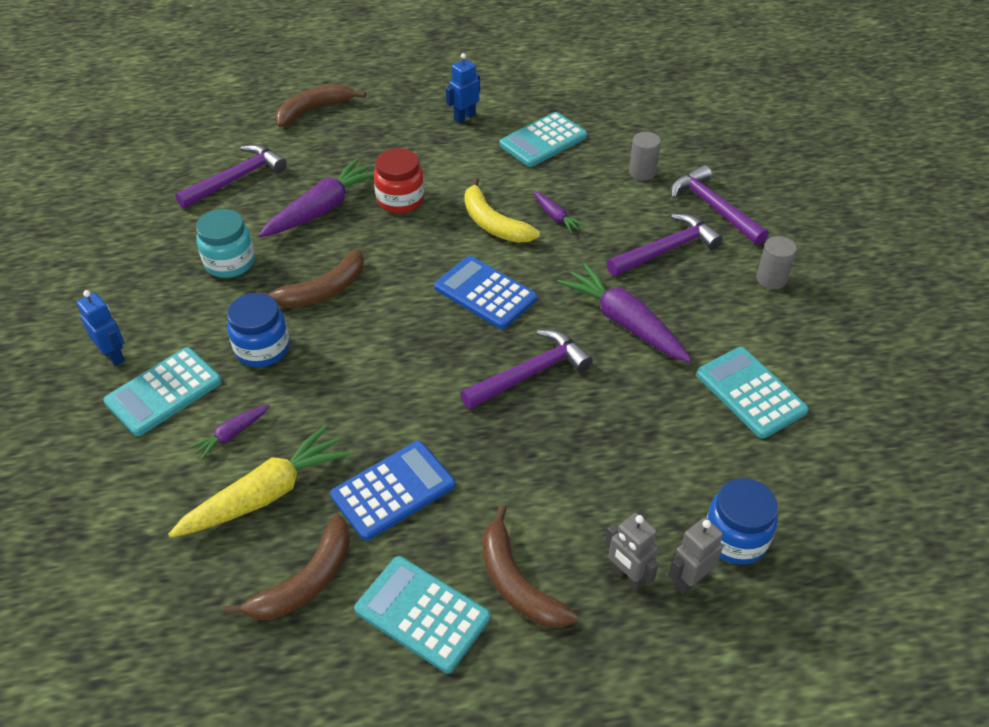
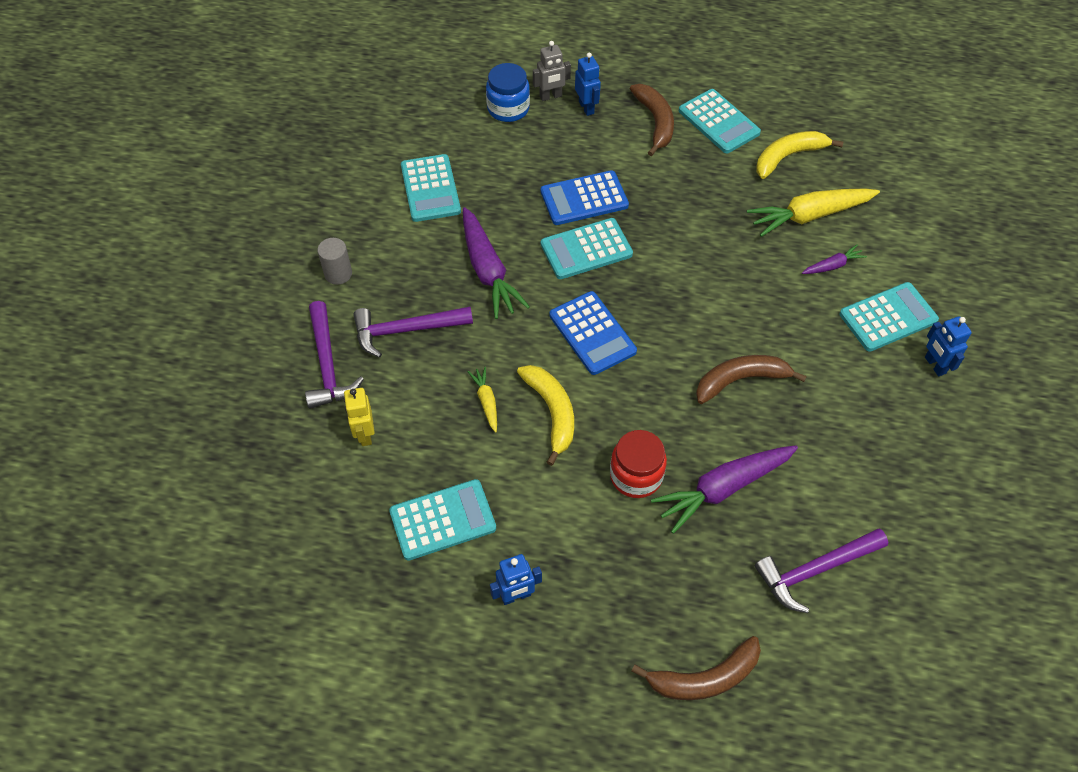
camera: 160 degrees left, 10 degrees up
(230, 262) = (827, 442): turquoise jar -> none
(262, 349) = (802, 334): blue jar -> none
(305, 581) = (788, 157): brown banana -> yellow banana
(393, 490) = (718, 194): blue calculator -> blue calculator (584, 199)
(530, 373) = (586, 249): purple hammer -> turquoise calculator
(556, 217) = (486, 401): purple carrot -> yellow carrot
(627, 576) = (586, 107): grey robot -> blue robot
(642, 172) = (365, 434): grey cylinder -> yellow robot

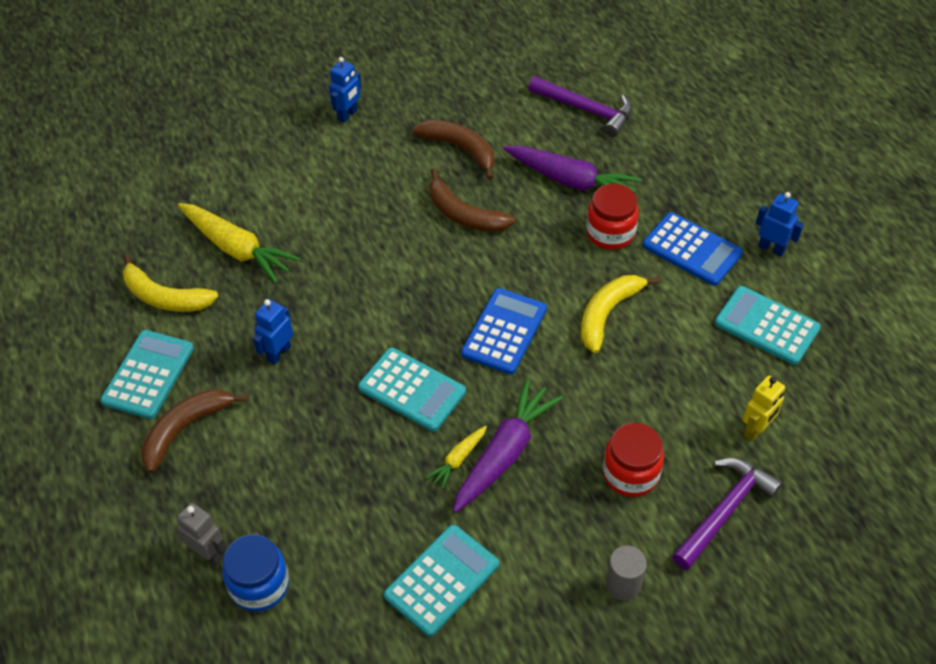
camera: 125 degrees left, 5 degrees down
(406, 330) = (630, 474): purple hammer -> red jar
(486, 401) = (641, 364): yellow carrot -> yellow carrot (458, 459)
(584, 199) = (347, 429): blue calculator -> blue calculator (692, 249)
(586, 107) = (204, 506): blue robot -> blue robot (278, 353)
(704, 678) = (716, 128): brown banana -> brown banana (460, 149)
(832, 265) = (288, 210): purple carrot -> none
(888, 317) = (320, 156): turquoise calculator -> none

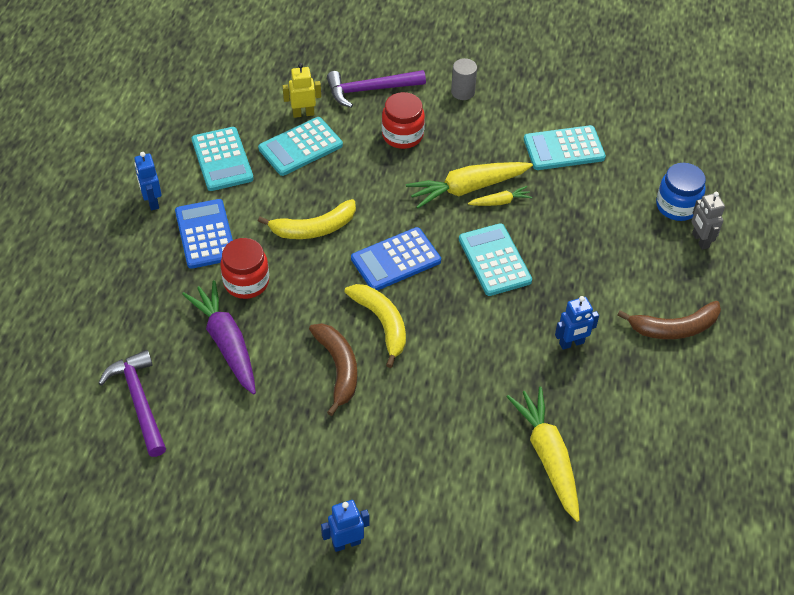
camera: 145 degrees left, 0 degrees up
(148, 374) = (682, 387): turquoise calculator -> turquoise calculator (300, 147)
(164, 297) = (635, 448): yellow banana -> yellow banana (382, 324)
(460, 149) = (282, 433): brown banana -> none
(505, 453) = (467, 188): purple carrot -> yellow carrot

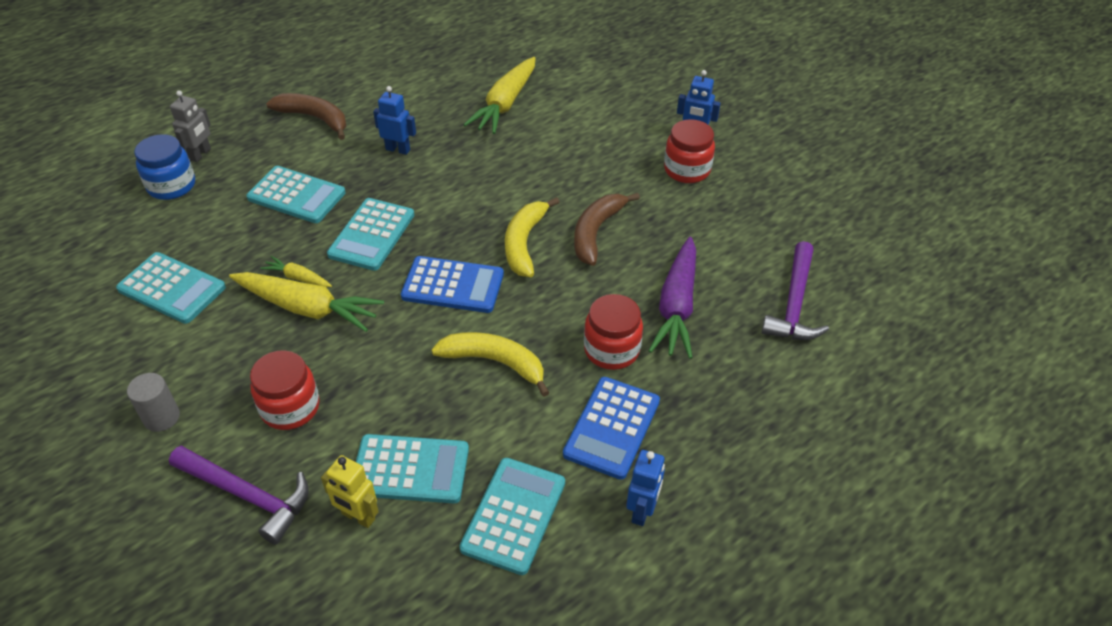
camera: 140 degrees left, 5 degrees down
(318, 488) = (687, 170): none -> red jar
(586, 255) = (296, 195): none -> turquoise calculator

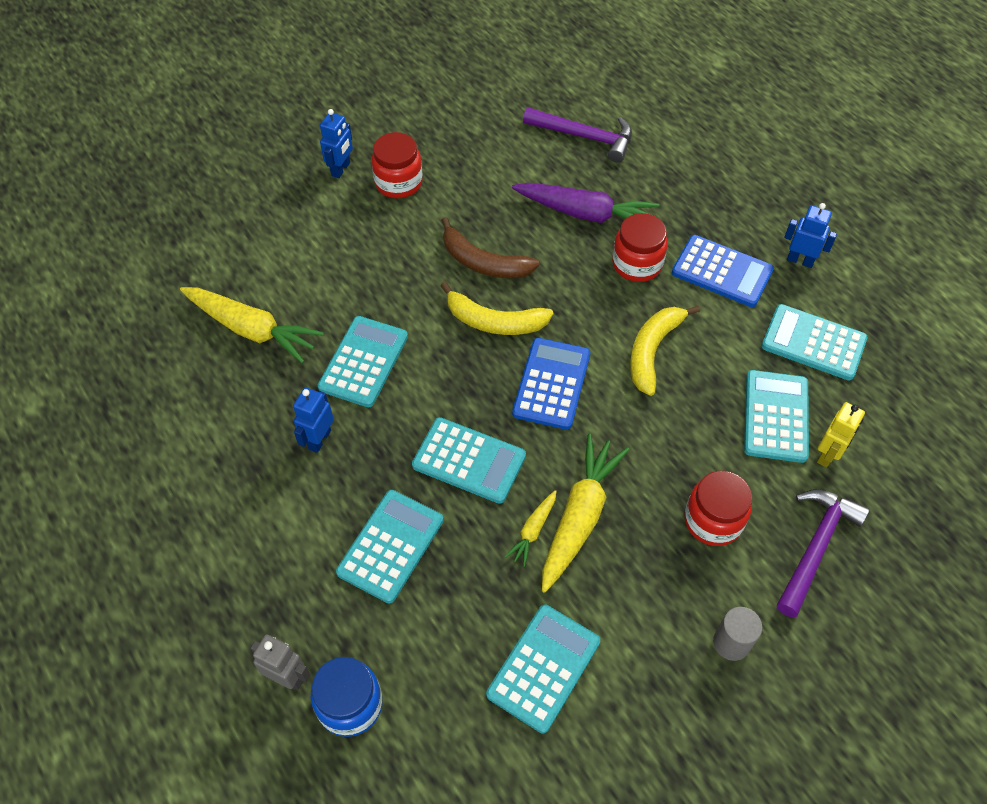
camera: 85 degrees left, 10 degrees up
(315, 118) = (235, 538): brown banana -> none
(475, 166) = (363, 362): none -> turquoise calculator

